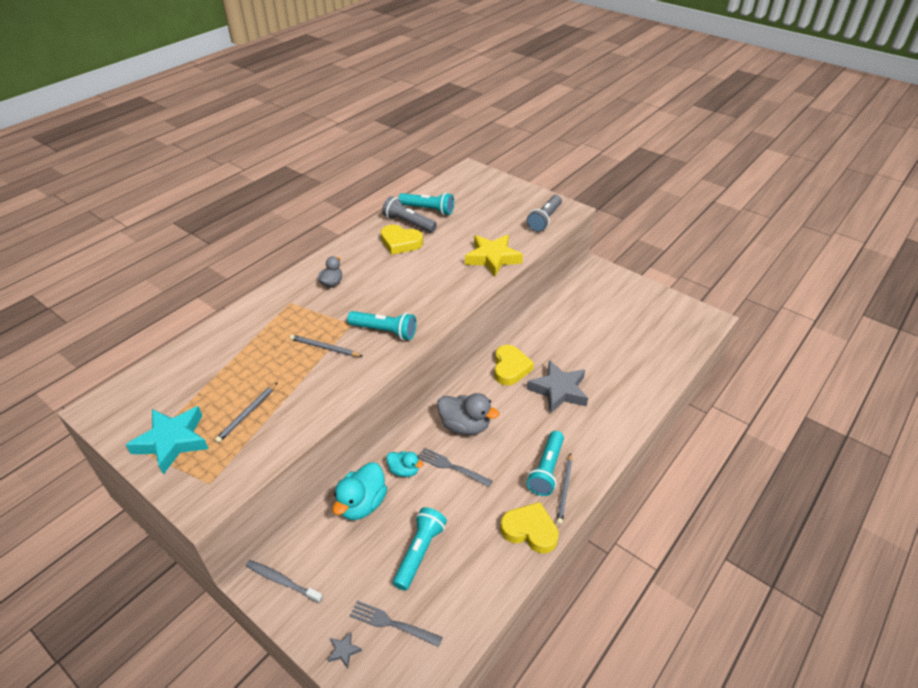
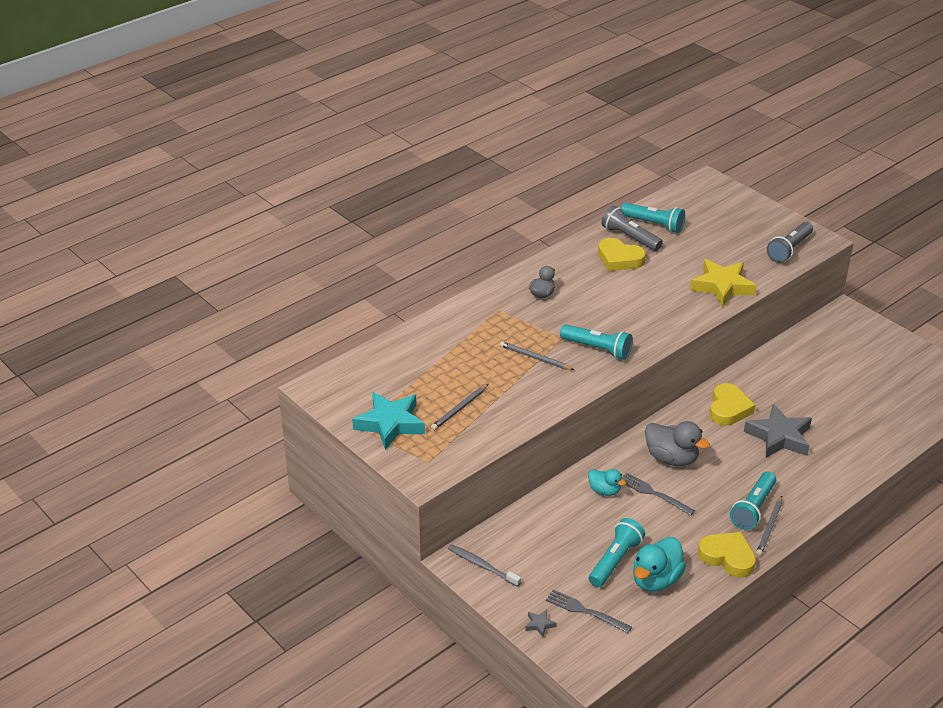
camera: 10 degrees right, 5 degrees down
(362, 504) = (560, 514): turquoise duck -> turquoise duck (656, 580)

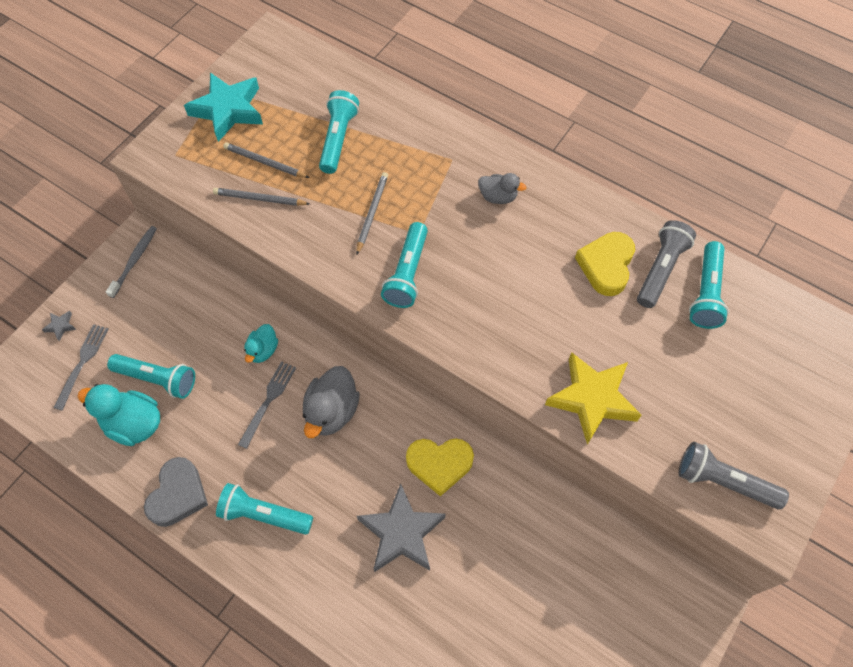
camera: 75 degrees right, 25 degrees up
(451, 365) = (338, 139): none -> turquoise flashlight
(727, 557) = (178, 495): yellow heart -> grey heart
(769, 528) = (234, 537): grey pencil -> grey pencil (260, 199)

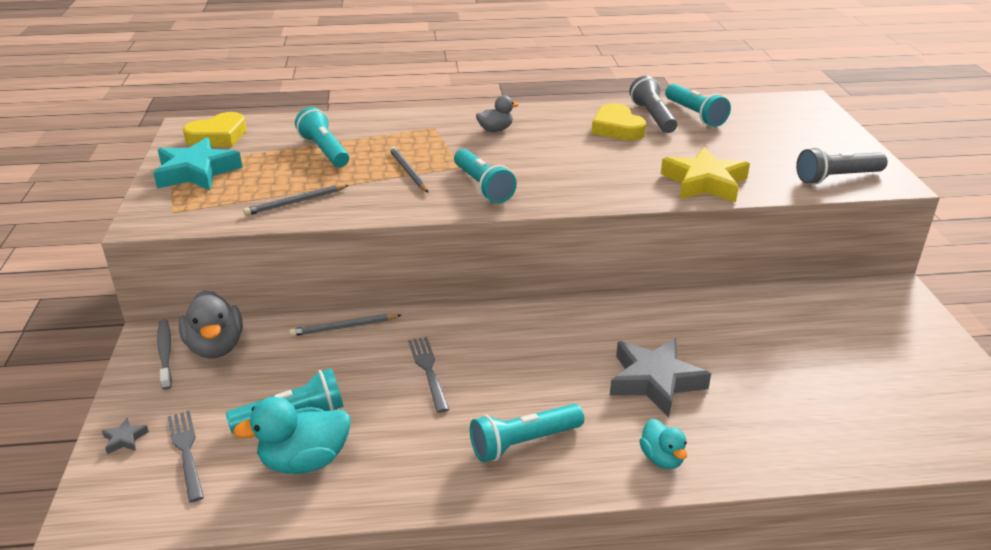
camera: 40 degrees left, 30 degrees down
(178, 495) = (419, 482): grey heart -> none
(263, 350) = (380, 343): turquoise duck -> turquoise duck (662, 458)
(265, 162) = (273, 184): grey pencil -> grey pencil (344, 327)
(332, 411) = (495, 346): grey duck -> grey duck (216, 347)
(439, 464) = (626, 327): yellow heart -> yellow heart (218, 136)

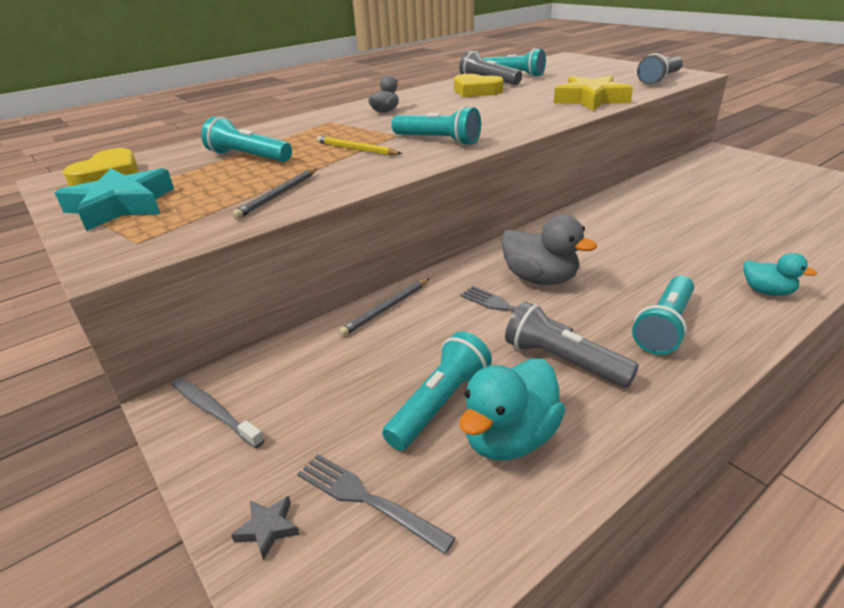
camera: 30 degrees left, 0 degrees up
(216, 347) = (270, 379): grey duck -> grey duck (540, 279)
(408, 172) = (356, 149): grey pencil -> yellow pencil
(409, 429) = (563, 361): none -> grey flashlight
(655, 381) = (679, 247): grey star -> none

